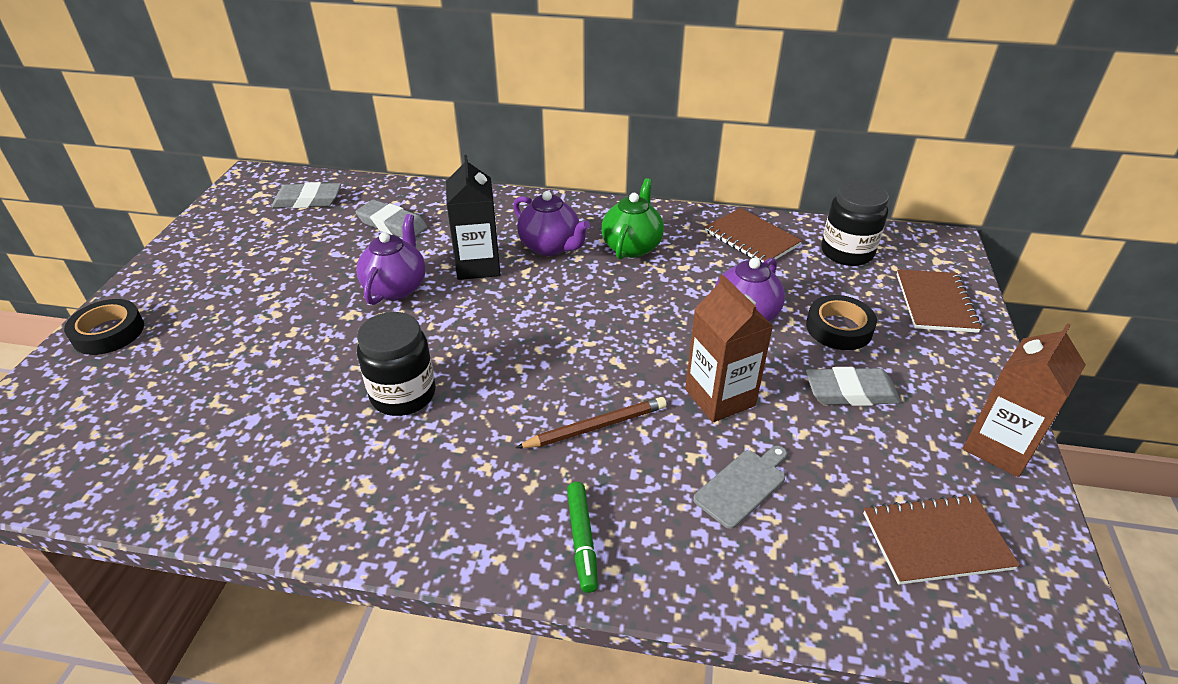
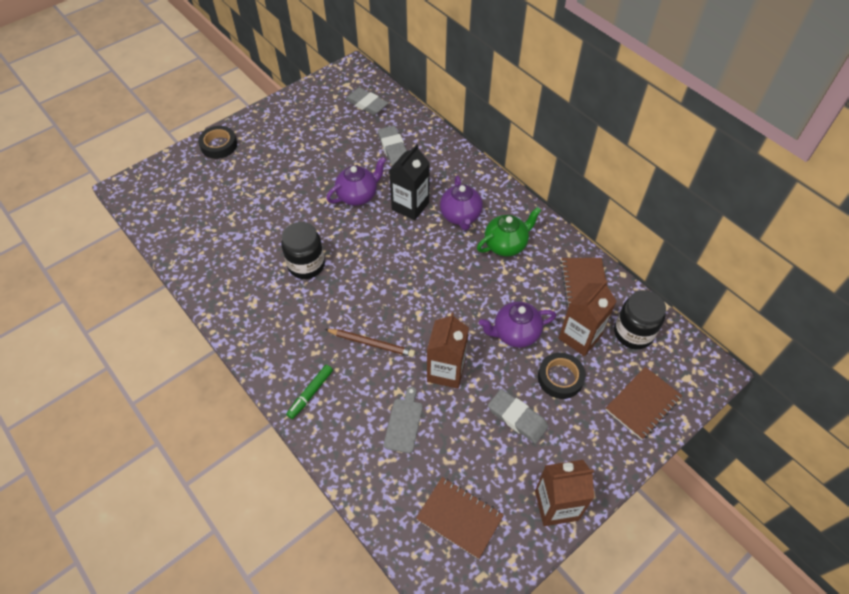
camera: 40 degrees right, 15 degrees up
(742, 485) = (404, 423): grey cutting board -> grey cutting board turned 75 degrees counterclockwise
(807, 283) = (580, 337): none -> brown carton

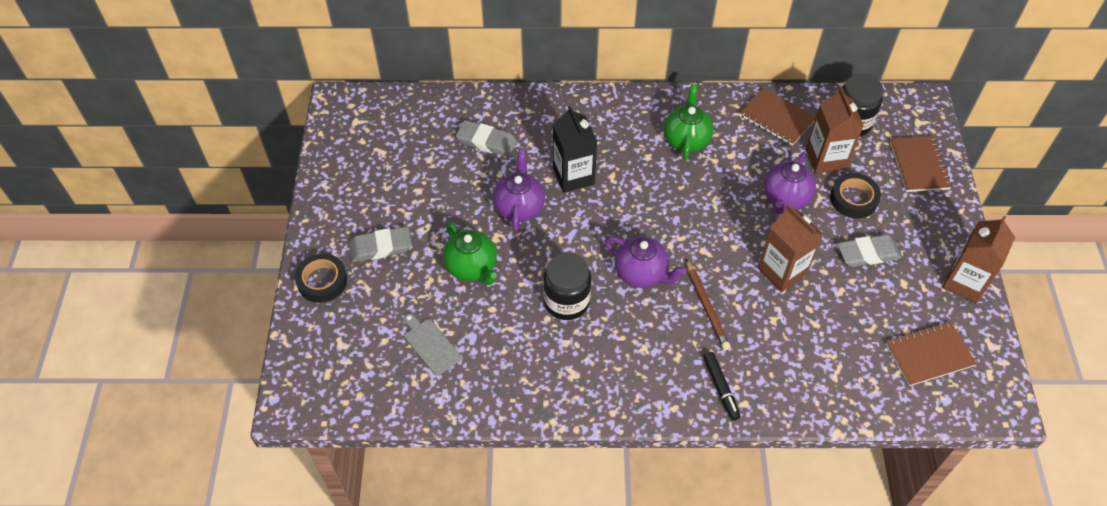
camera: 50 degrees left, 0 degrees up
(290, 203) = (472, 267): none -> green teapot
(310, 393) = (721, 388): green marker -> black marker
(366, 104) = (403, 123): grey eraser -> grey eraser (380, 247)
(371, 344) = (706, 307): brown pencil -> brown pencil turned 105 degrees clockwise
(404, 423) = (809, 336): grey cutting board -> grey cutting board (430, 345)
(460, 216) = (623, 148): purple teapot -> purple teapot (642, 273)

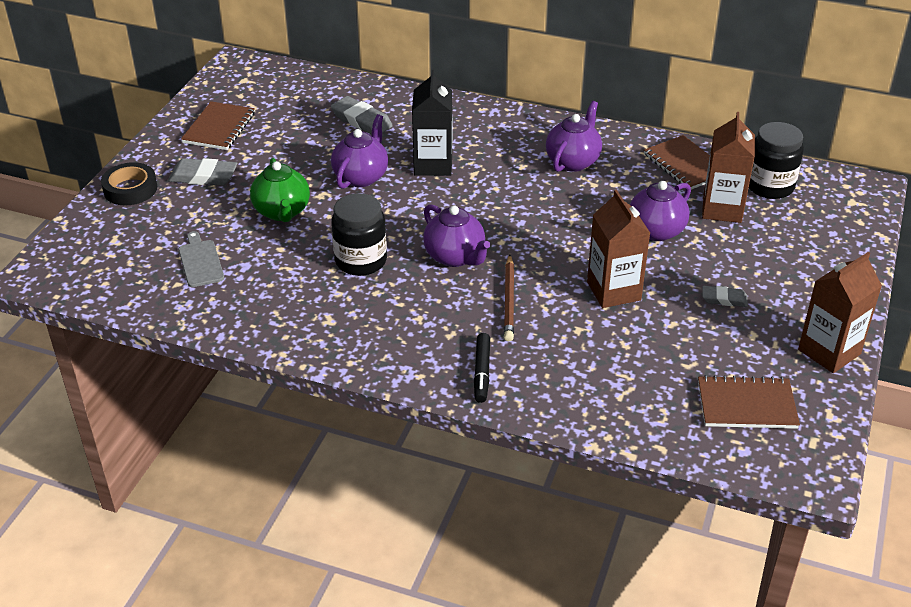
camera: 20 degrees right, 15 degrees down
(686, 139) = (573, 161): green teapot -> purple teapot
(853, 199) = (735, 249): black tape -> none
(868, 253) = (724, 299): grey eraser -> grey eraser, size x0.61
(919, 165) = (831, 238): brown notebook -> brown notebook (219, 128)

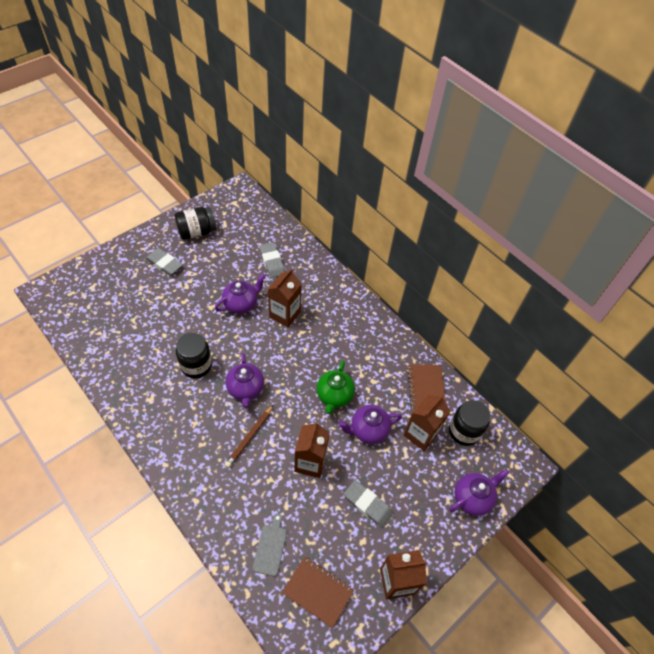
camera: 25 degrees right, 15 degrees up
(130, 189) = (124, 255): black tape -> none
(200, 261) = (120, 323): grey cutting board -> grey cutting board (270, 547)
(219, 128) = (196, 232): brown notebook -> black jar
(282, 212) = (183, 309): green teapot -> green teapot (334, 396)
(433, 165) = (285, 314): black carton -> brown carton
(482, 372) = (197, 481): black marker -> none
(573, 161) = (363, 351): purple teapot -> purple teapot (472, 498)
(724, 299) = (367, 504): grey eraser -> grey eraser, size x1.65

